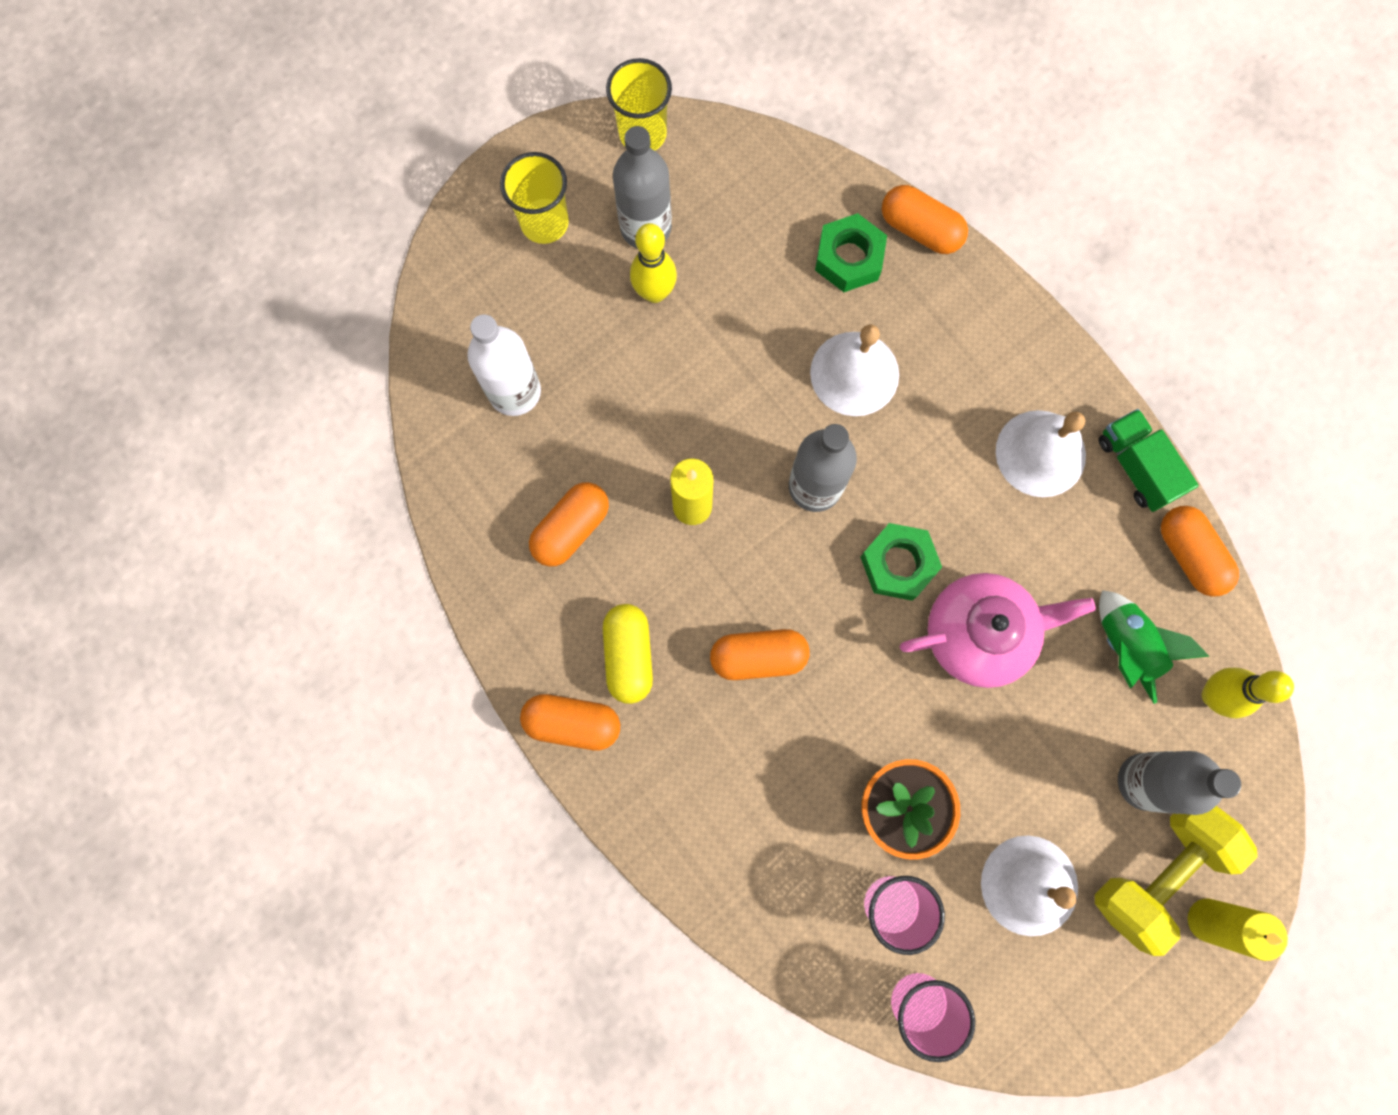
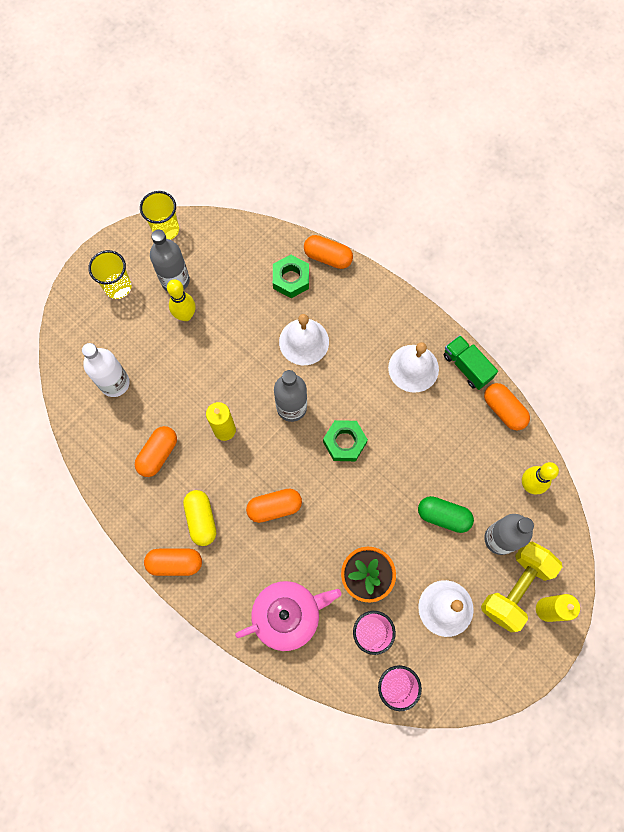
camera: 10 degrees left, 5 degrees down
(980, 633) = (396, 473): pink teapot -> pink teapot (288, 615)
(1051, 724) = (443, 516): none -> green capsule
(1126, 646) = (477, 466): green rocket -> none

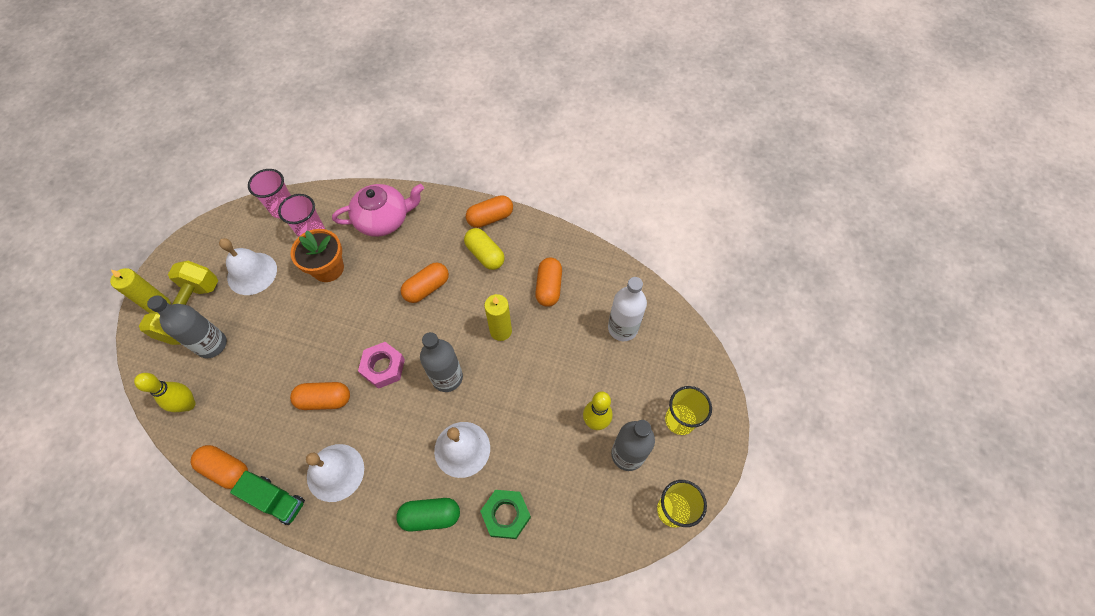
camera: 155 degrees right, 10 degrees down
(288, 615) = (384, 219): pink teapot -> pink teapot turned 150 degrees counterclockwise
(328, 257) = (475, 564): orange capsule -> orange capsule (324, 400)
(344, 442) = (383, 367): green nut -> pink nut
(443, 516) = (270, 342): green capsule -> green capsule (431, 516)

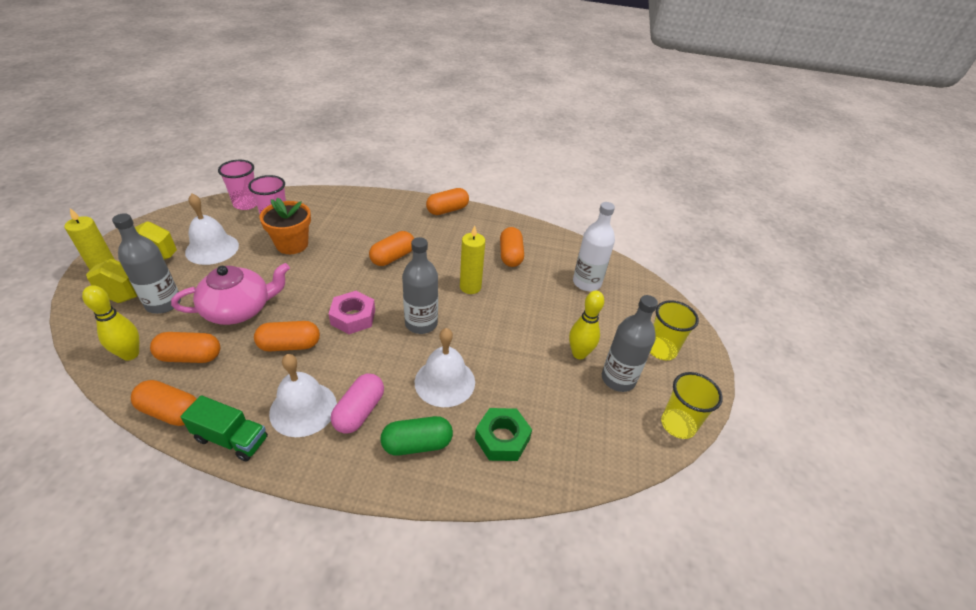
camera: 10 degrees left, 20 degrees down
(239, 409) = (190, 357): none -> orange capsule
(383, 478) = (359, 411): none -> pink capsule
(384, 219) = (346, 211): pink teapot -> pink teapot (239, 309)
(485, 254) = (446, 234): yellow capsule -> none

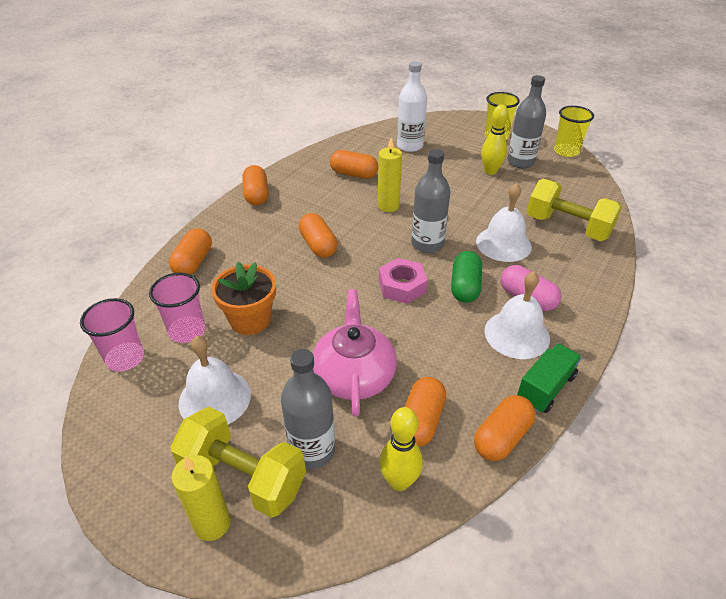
camera: 65 degrees left, 0 degrees up
(290, 345) = (428, 336): orange capsule -> orange capsule (193, 262)
(417, 444) = (567, 270): green capsule -> green capsule (465, 286)
(502, 439) = (567, 227): green nut -> yellow dumbbell

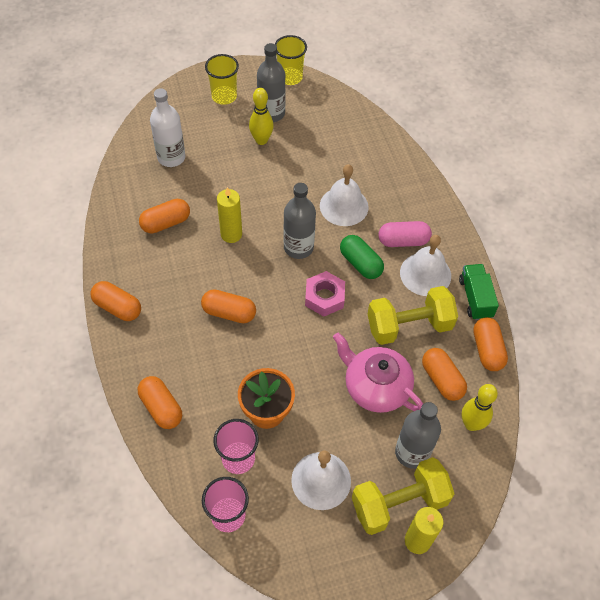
camera: 50 degrees left, 15 degrees up
(567, 227) = (365, 157): yellow dumbbell -> yellow dumbbell (409, 326)

